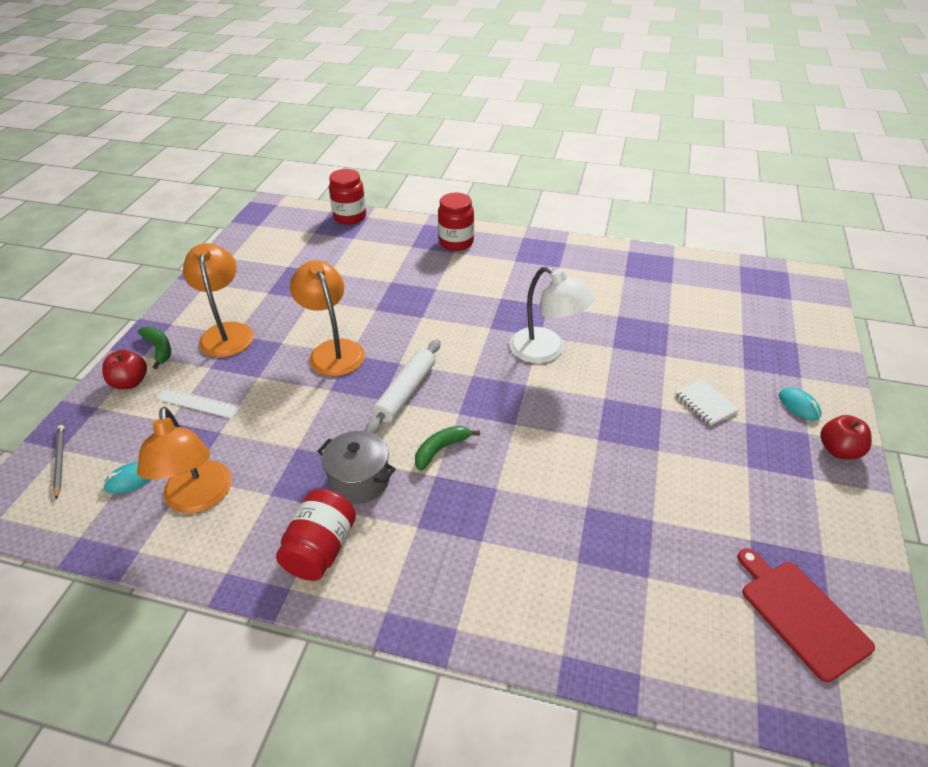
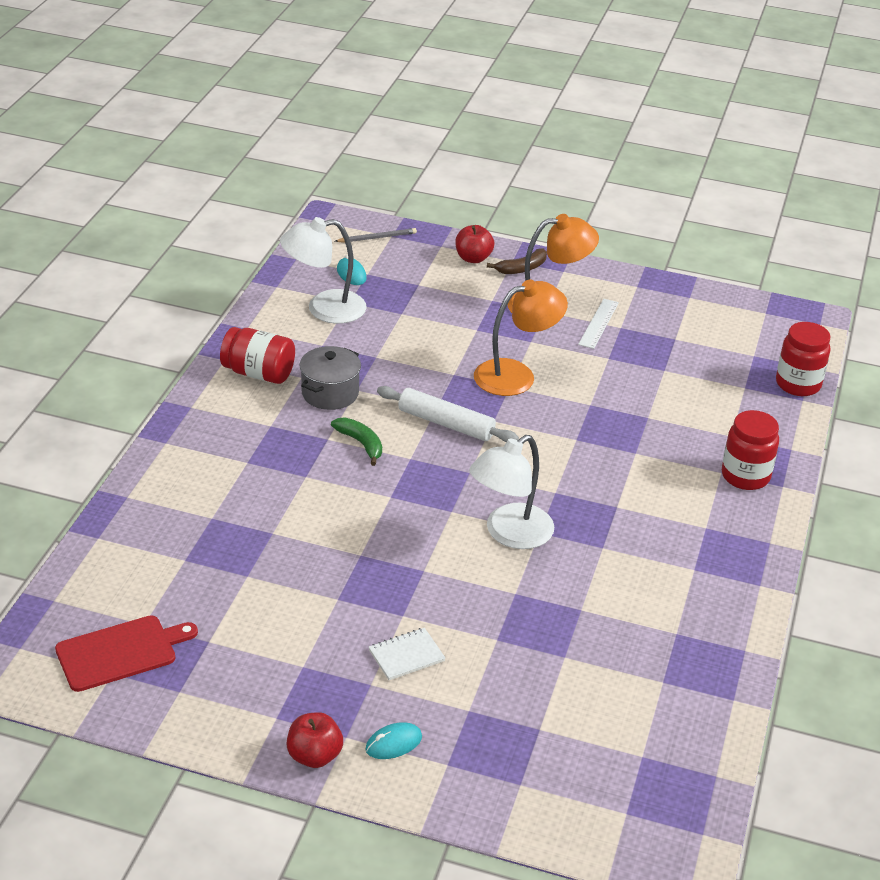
camera: 90 degrees right, 5 degrees down
(159, 349) = (522, 268): green banana -> brown banana
(198, 403) = (441, 298): white ruler -> white ruler (598, 323)
(198, 499) = (324, 309): orange lamp -> white lamp

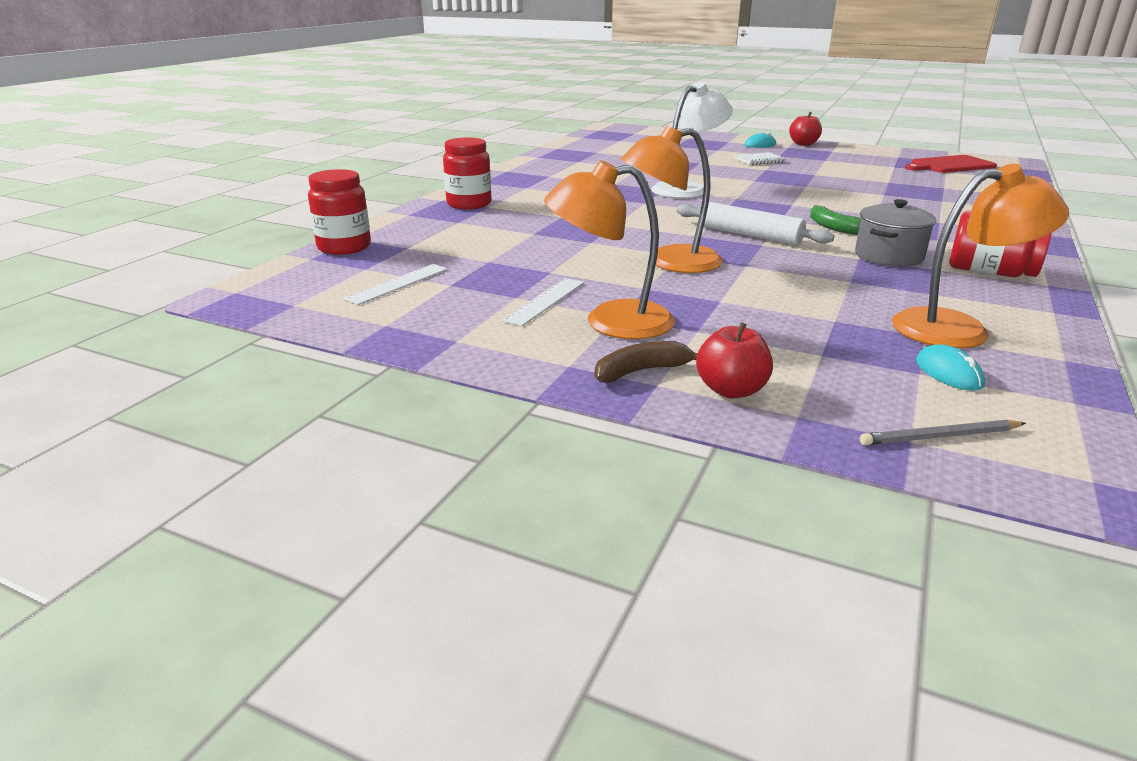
camera: 170 degrees left, 10 degrees down
(324, 309) = (958, 328): white lamp -> orange lamp
(714, 337) = (398, 284): none -> white ruler

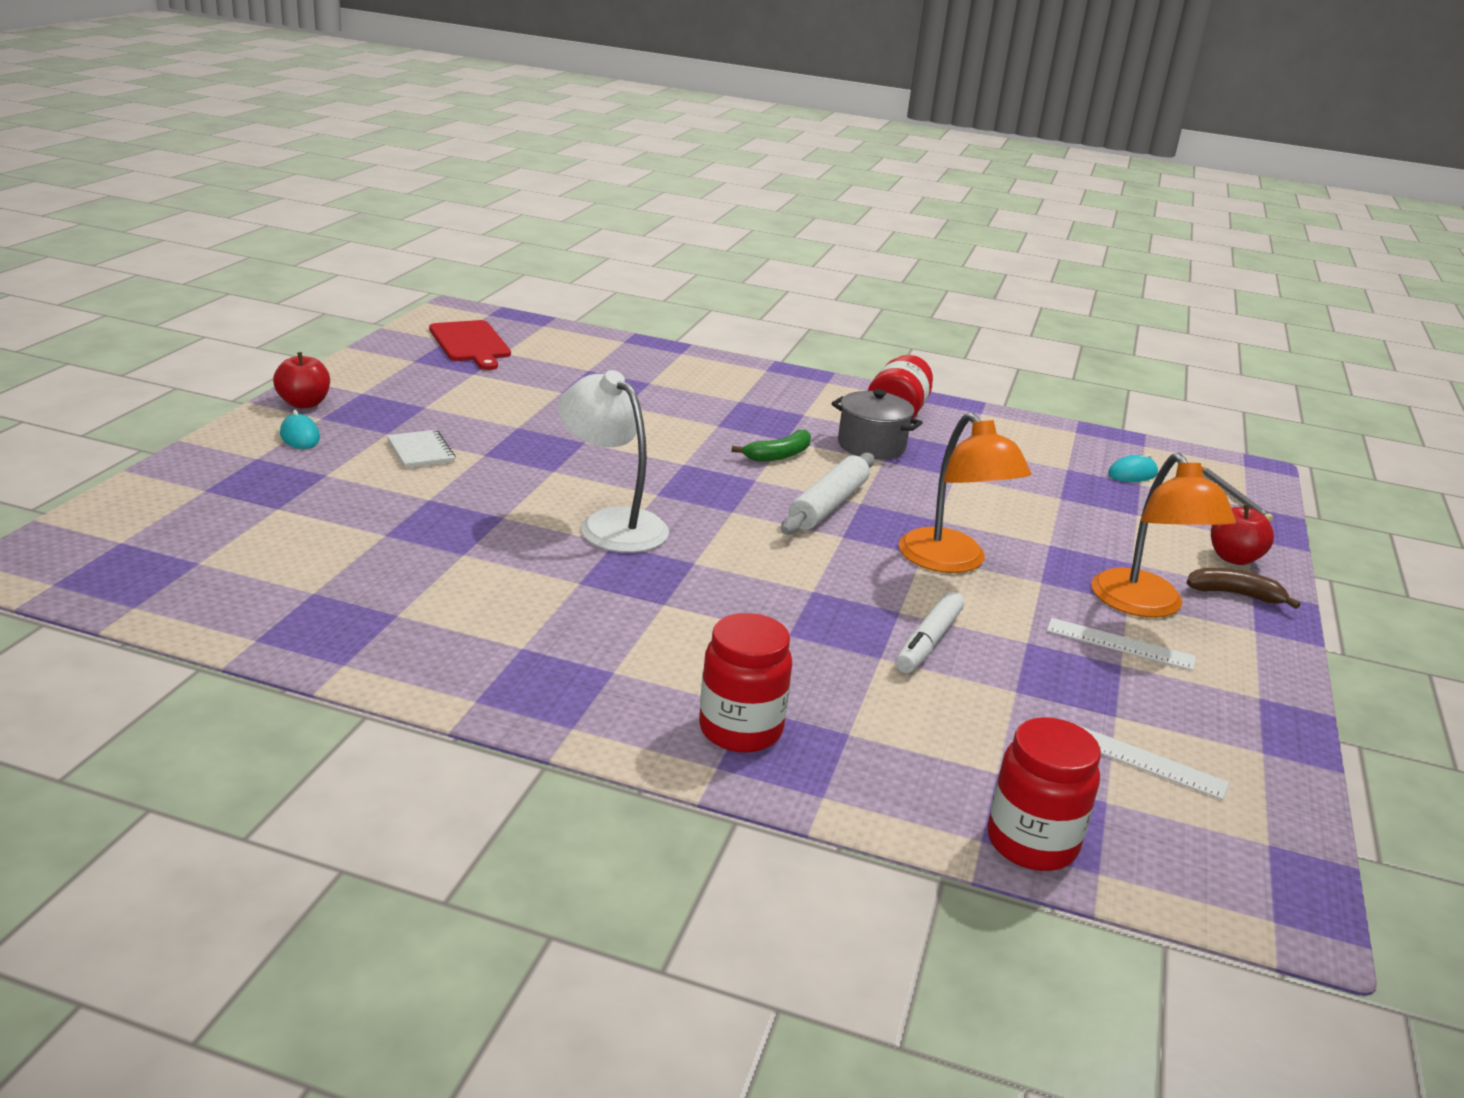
camera: 100 degrees left, 0 degrees up
(551, 245) = (928, 642): none -> white marker
(641, 371) = (1235, 594): brown banana -> brown banana turned 135 degrees clockwise
(958, 328) = (1043, 453): orange lamp -> none

